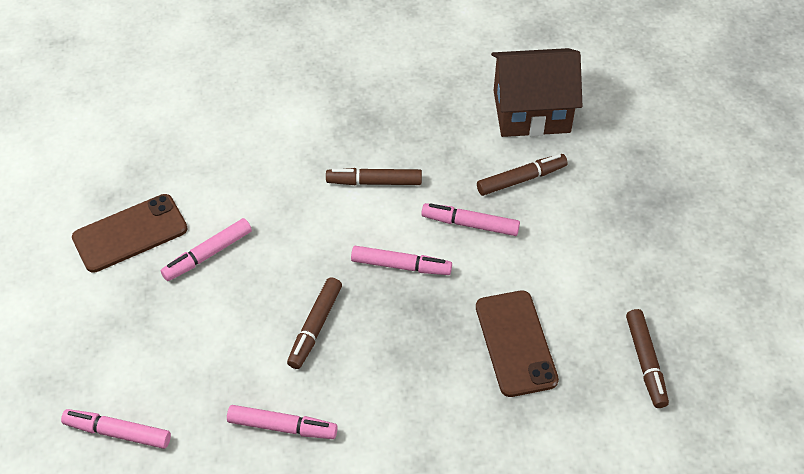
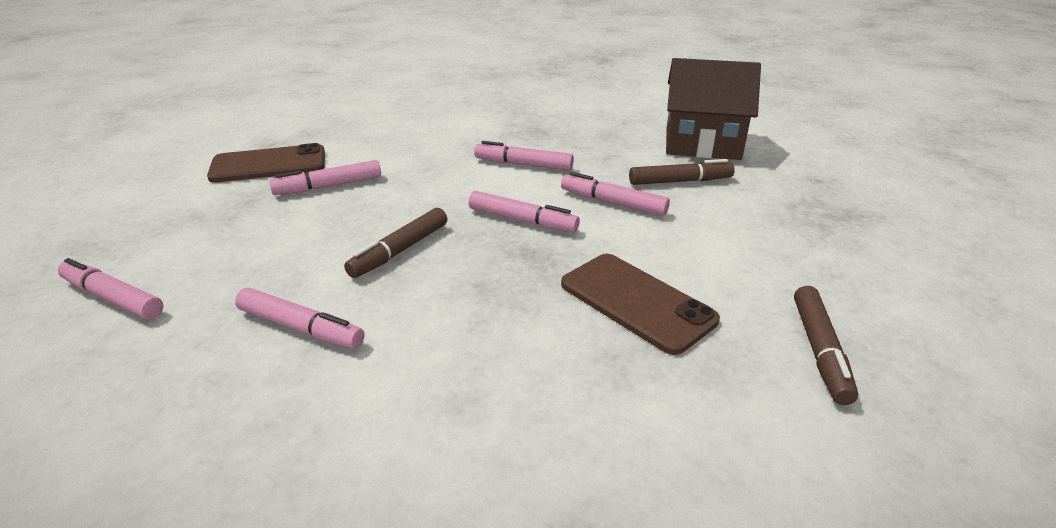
camera: 15 degrees right, 20 degrees down
(374, 182) = (524, 165): brown marker -> pink marker
(515, 343) = (636, 302): brown phone -> brown phone turned 45 degrees counterclockwise

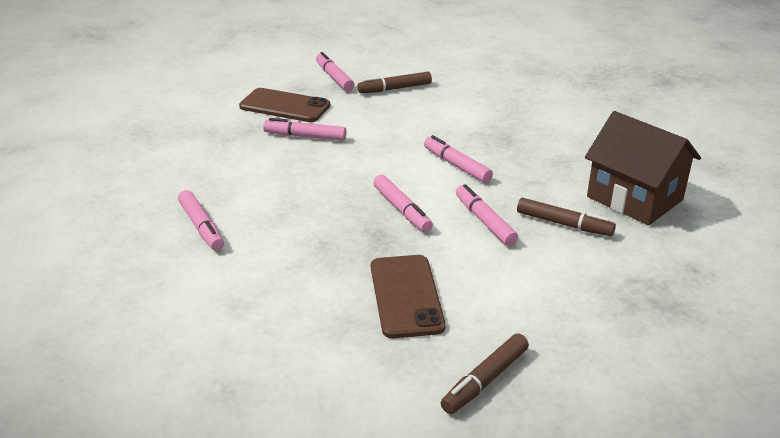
camera: 35 degrees right, 0 degrees up
(113, 298) = (130, 170): pink marker -> pink marker (334, 77)
(400, 250) = (301, 200): brown marker -> brown marker (395, 89)

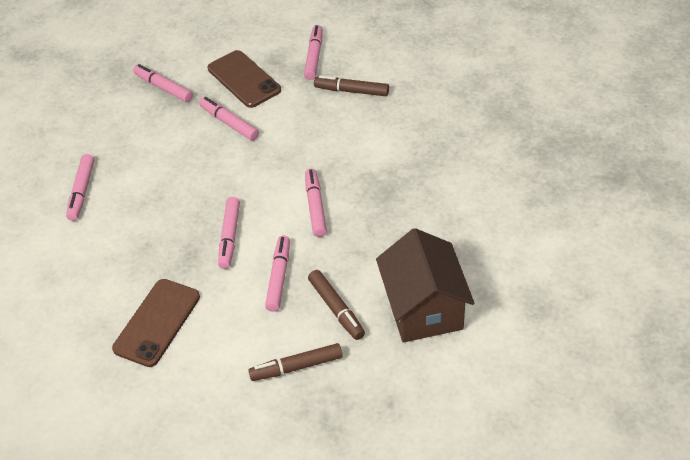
camera: 35 degrees right, 15 degrees up
(208, 131) = (163, 88): none -> pink marker
(485, 380) = (140, 420): brown marker -> brown marker (297, 367)

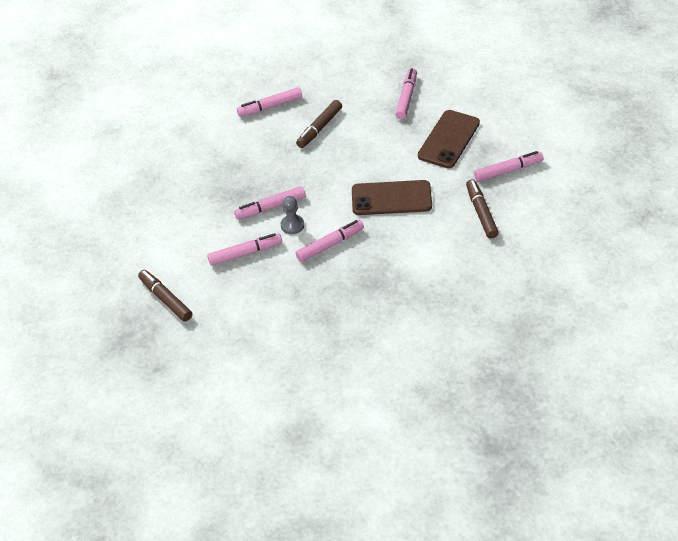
camera: 65 degrees right, 0 degrees up
(157, 322) = (170, 204): brown phone -> brown phone (391, 198)
(229, 123) = (391, 153): pink marker -> none
(267, 227) = (292, 225): none -> grey pawn
(336, 308) = (231, 300): brown marker -> brown marker (320, 128)
(423, 308) = (258, 355): brown house -> none

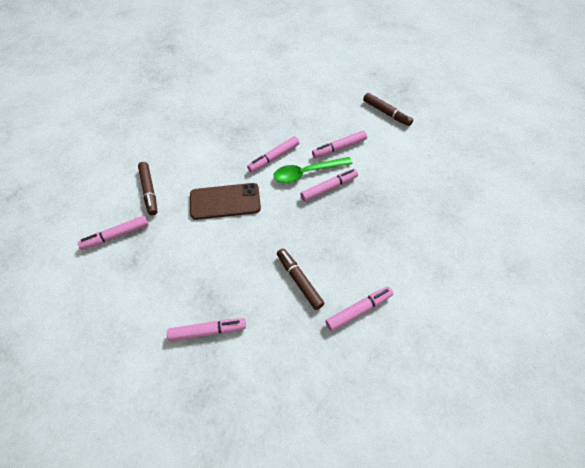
camera: 170 degrees right, 10 degrees up
(292, 225) = (307, 173): grey pawn -> green spoon
(320, 128) = (299, 281): brown marker -> brown marker turned 60 degrees counterclockwise
(406, 98) = (207, 331): pink marker -> pink marker turned 105 degrees counterclockwise
(448, 139) = (167, 271): brown phone -> none

